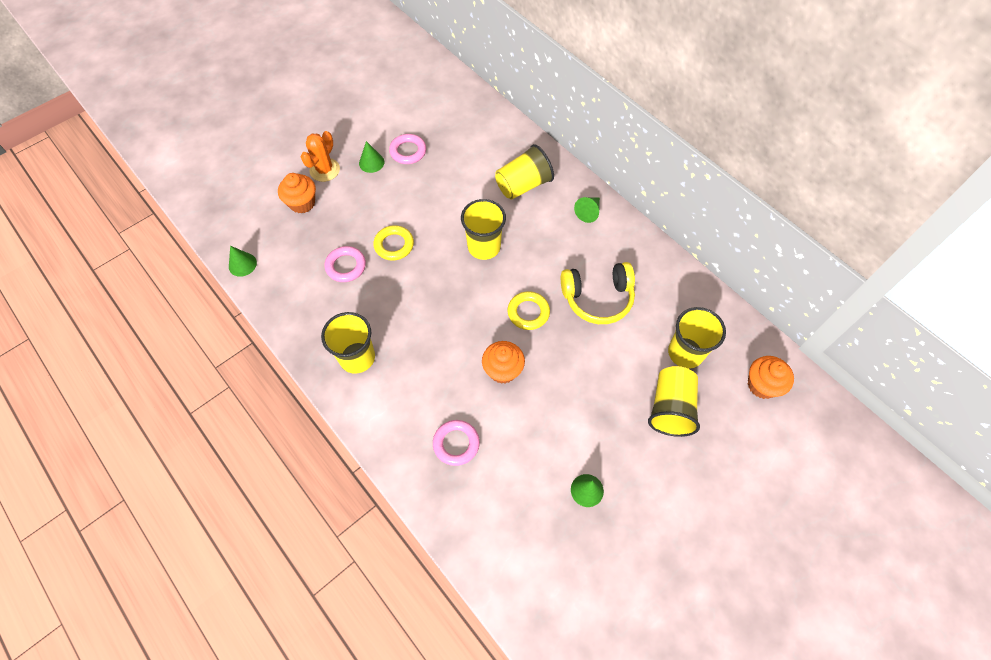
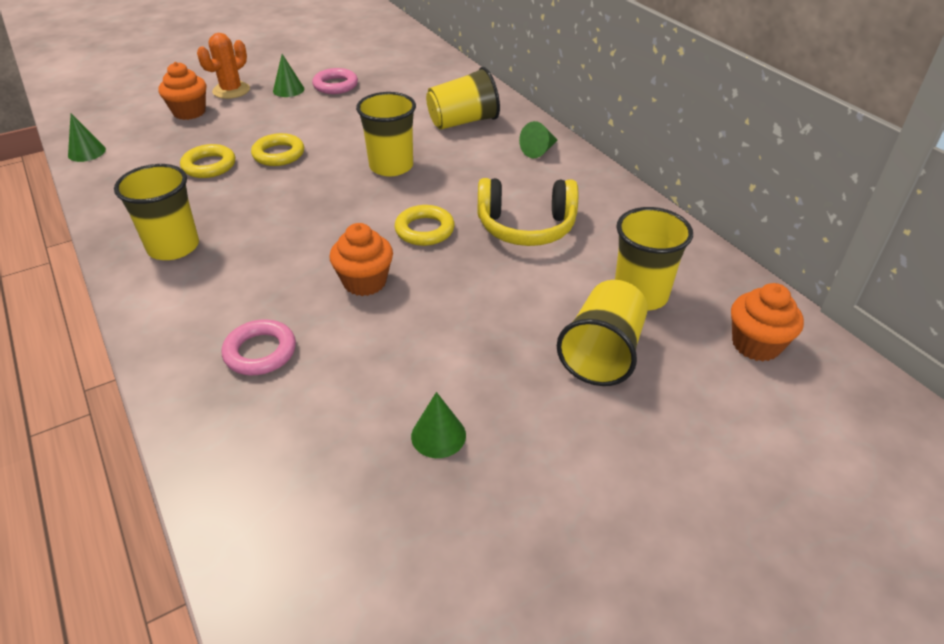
camera: 10 degrees right, 20 degrees down
(346, 266) = (209, 166): pink ring -> yellow ring

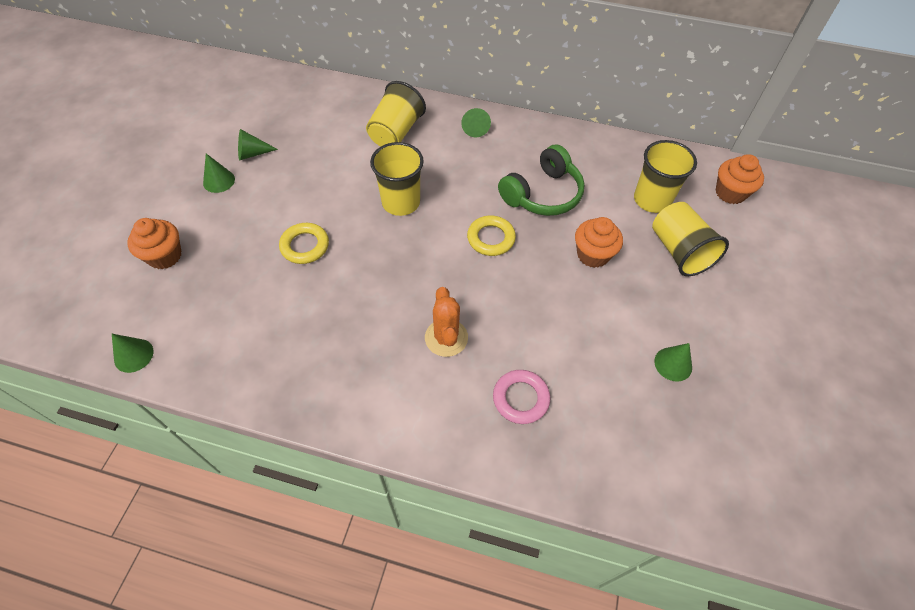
camera: 45 degrees left, 15 degrees up
(173, 247) = (349, 376): yellow cup -> none
(209, 166) = (265, 293): yellow ring -> none
(231, 90) = (168, 211): orange cactus -> orange cactus (446, 338)
(335, 85) = (252, 153): pink ring -> green cone
(365, 282) = (509, 303): orange cupcake -> orange cupcake (593, 255)
(526, 227) = (543, 194): yellow headphones -> green headphones

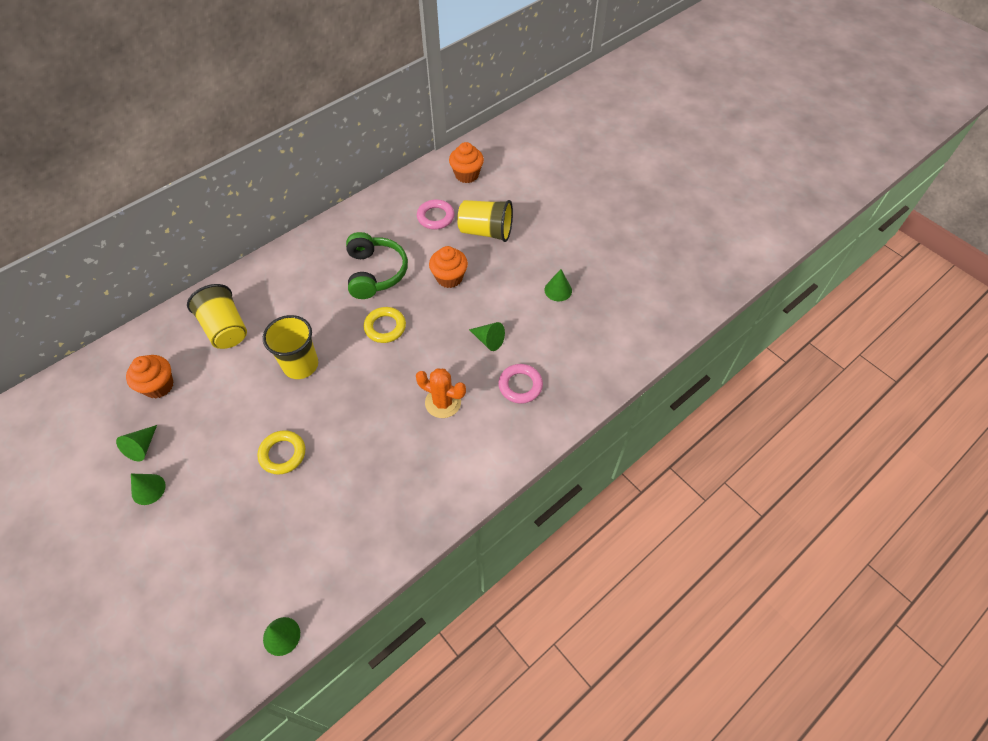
camera: 55 degrees left, 0 degrees up
(164, 256) = (195, 570): orange cupcake -> orange cupcake (158, 386)
(475, 127) = (274, 274): green cone -> green cone (488, 340)
(652, 200) = (435, 217): yellow cup -> pink ring

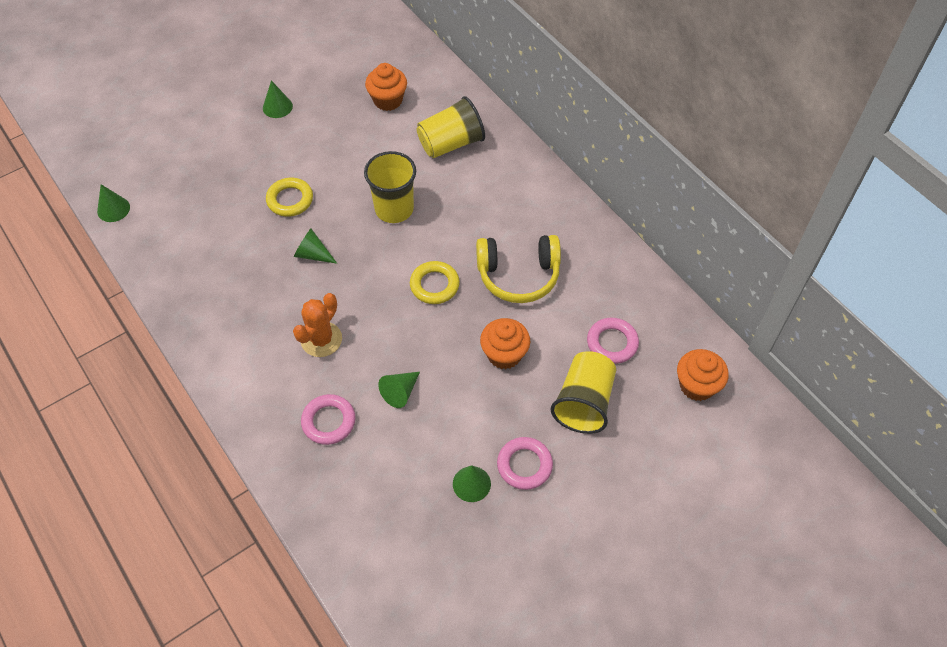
camera: 95 degrees right, 0 degrees up
(142, 447) = (322, 97): green cone -> green cone (313, 254)
(375, 273) = (518, 275): green headphones -> yellow headphones
(539, 261) = (524, 465): none -> pink ring

